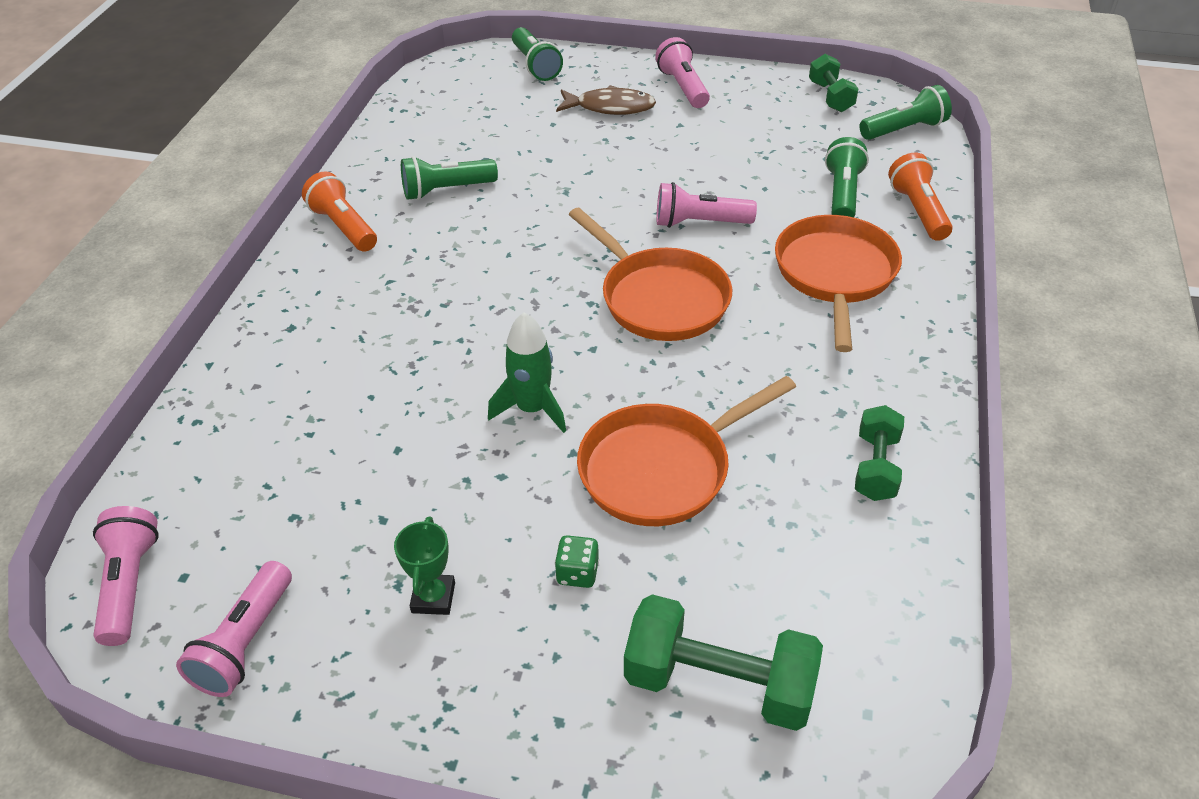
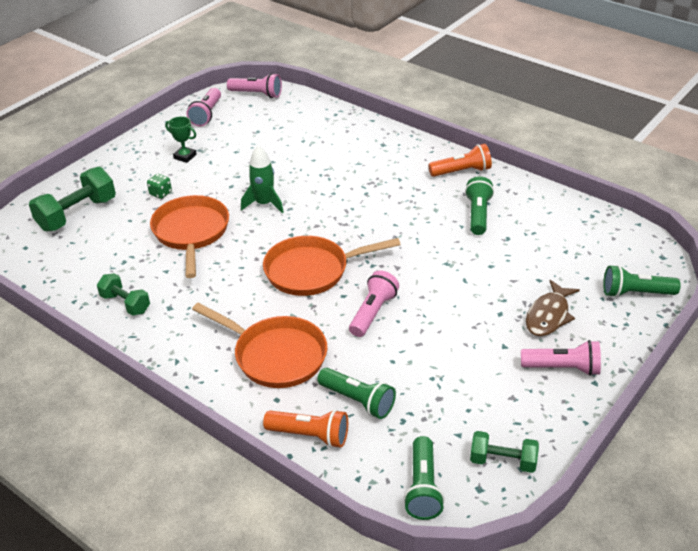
camera: 115 degrees right, 5 degrees down
(245, 642) = (206, 114): pink flashlight -> pink flashlight turned 120 degrees counterclockwise

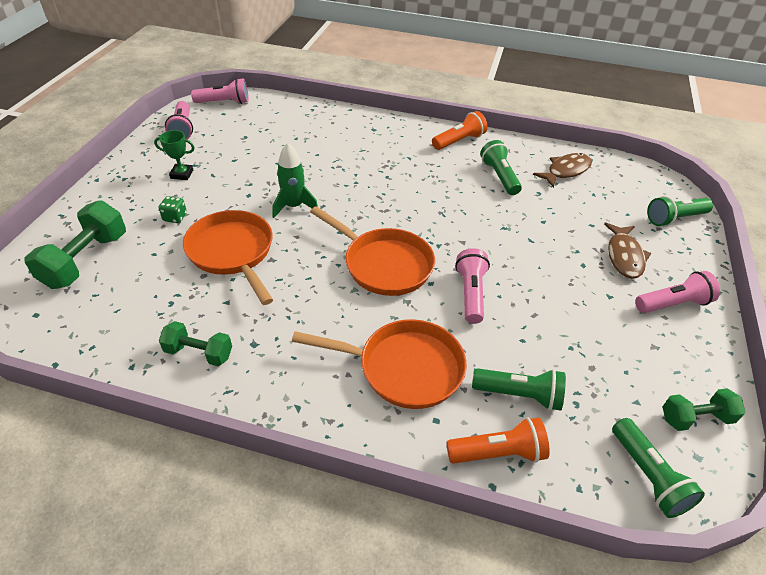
camera: 25 degrees left, 5 degrees up
(312, 271) = (384, 264): orange pan -> orange pan turned 105 degrees counterclockwise
(554, 222) = (566, 171): none -> brown fish

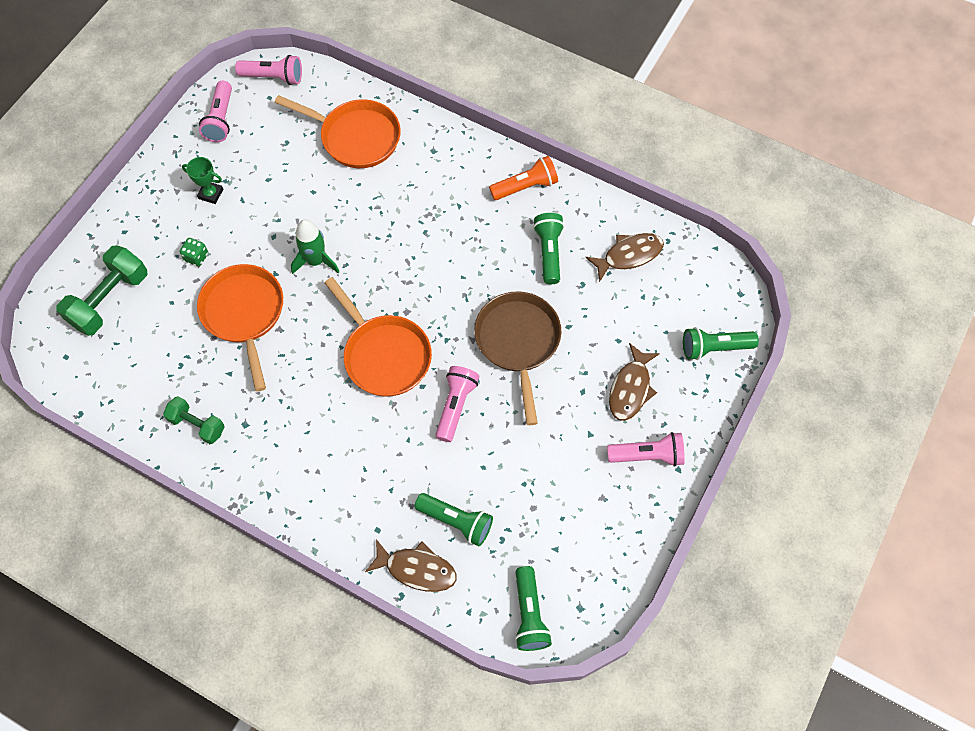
camera: 15 degrees right, 20 degrees up
(404, 368) = (367, 475): orange pan -> orange pan (356, 137)
(498, 453) = (417, 569): orange flashlight -> brown fish
(505, 238) = (518, 342): none -> brown pan
(695, 418) = (599, 574): green dumbbell -> none

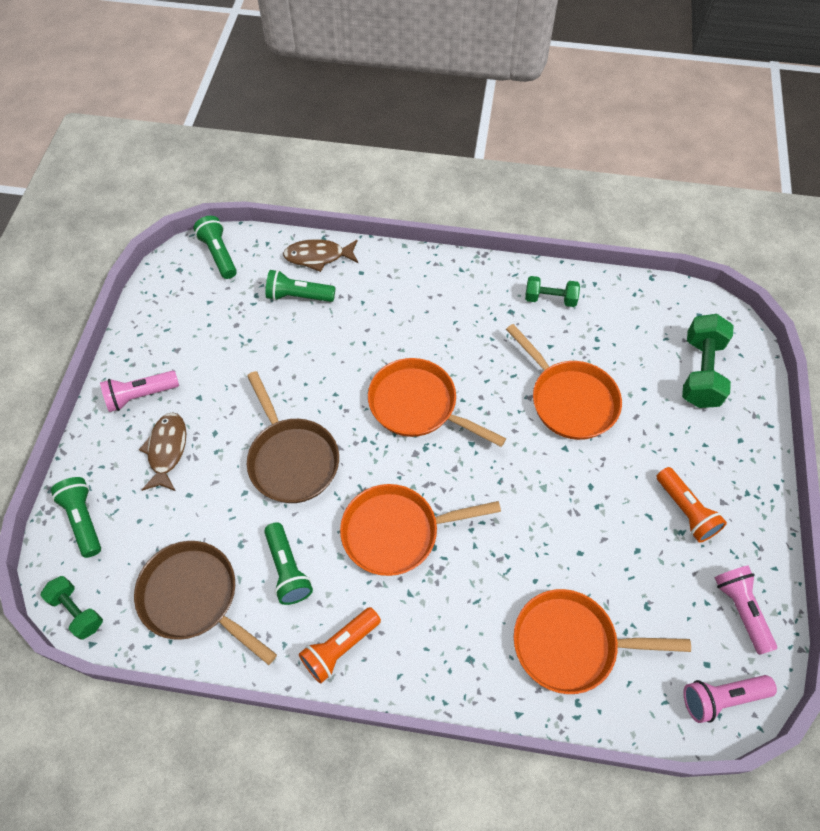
camera: 160 degrees right, 5 degrees down
(196, 257) = (651, 438): green dice -> none
(211, 194) = (685, 511): green trophy -> orange flashlight
(316, 261) = (532, 474): green rocket -> none
(450, 252) = (396, 532): none -> orange pan
(455, 406) = (332, 382): pink flashlight -> none
(629, 255) = (194, 597): brown fish -> brown pan
(714, 348) = (83, 520): green flashlight -> green flashlight turned 90 degrees counterclockwise
(725, 275) = (77, 611): none -> green dumbbell

